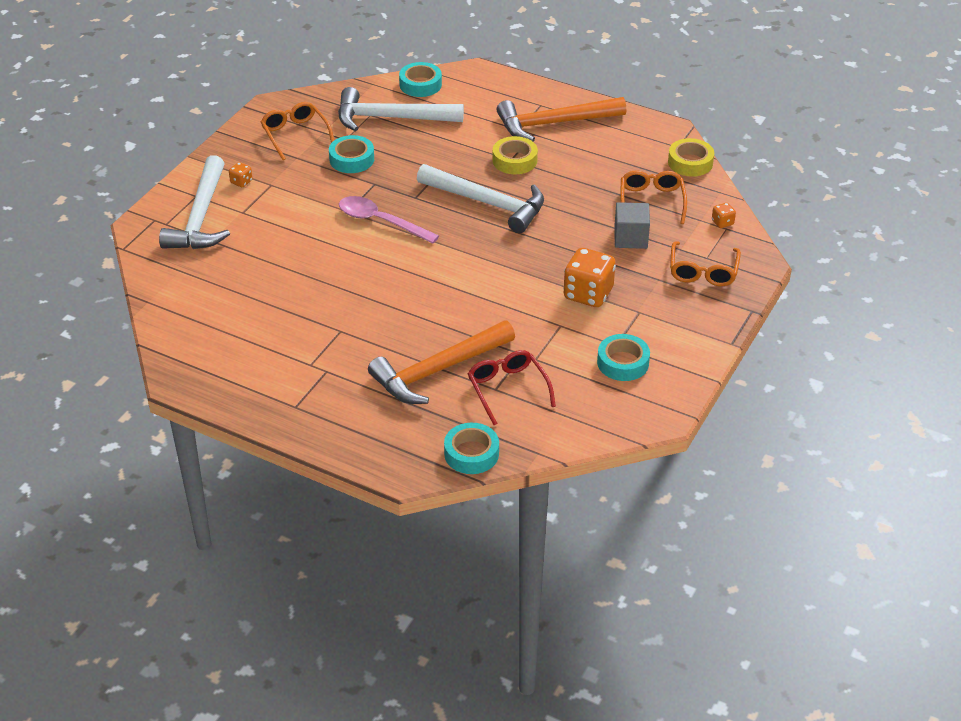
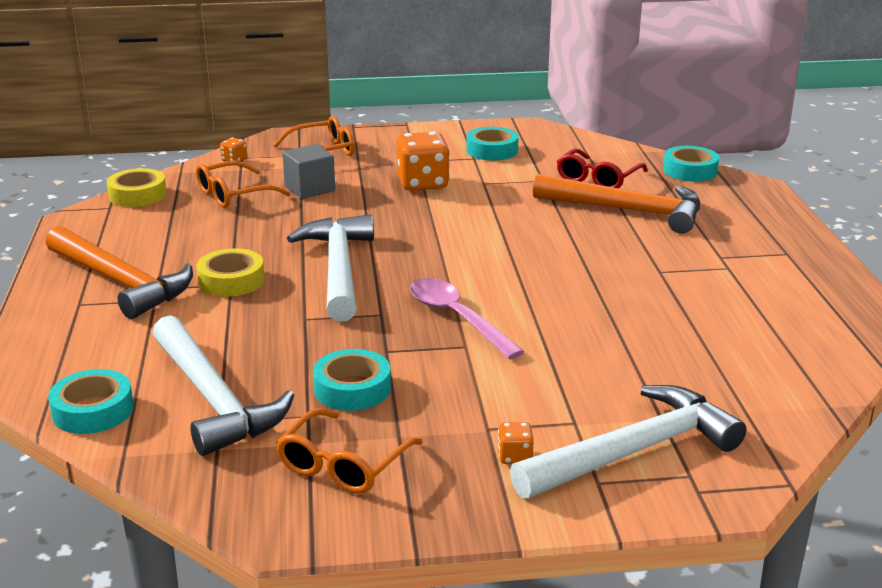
camera: 125 degrees left, 15 degrees down
(380, 221) = (456, 317): pink spoon -> pink spoon turned 150 degrees clockwise

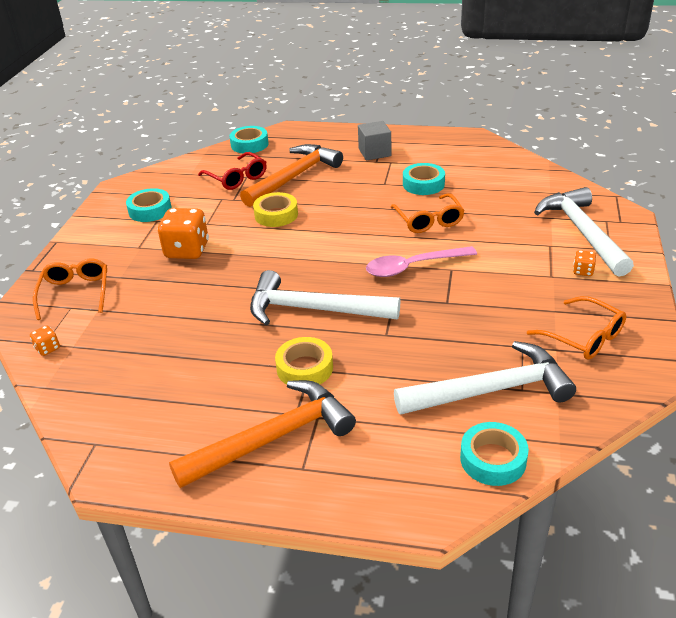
camera: 70 degrees left, 10 degrees up
(137, 195) = (79, 421): yellow tape -> yellow tape (276, 215)
(234, 194) = (129, 354): orange glasses -> orange glasses (428, 220)
(309, 188) = (151, 308): grey cube -> grey cube (374, 152)
(352, 389) = (493, 323): turquoise tape -> turquoise tape (423, 184)

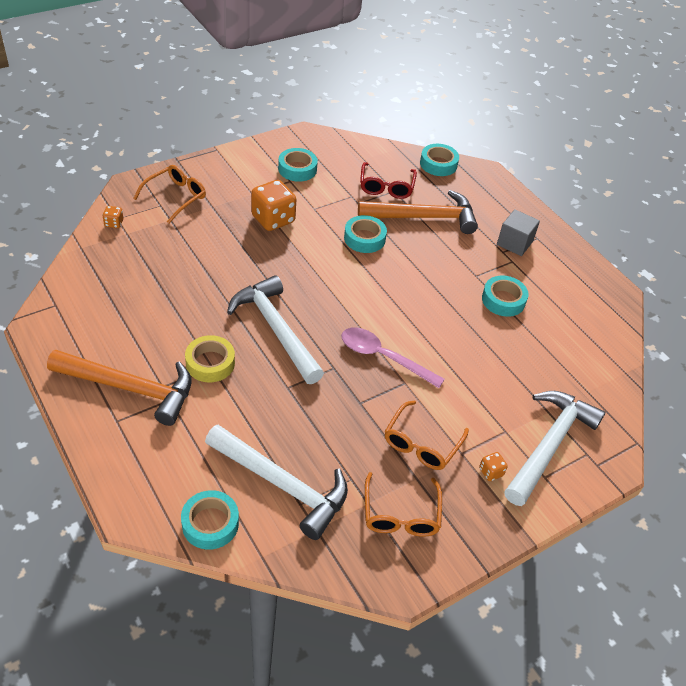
camera: 40 degrees right, 10 degrees up
(276, 215) = (364, 238): yellow tape -> turquoise tape
(428, 220) = (455, 332): orange glasses -> orange glasses (422, 443)

